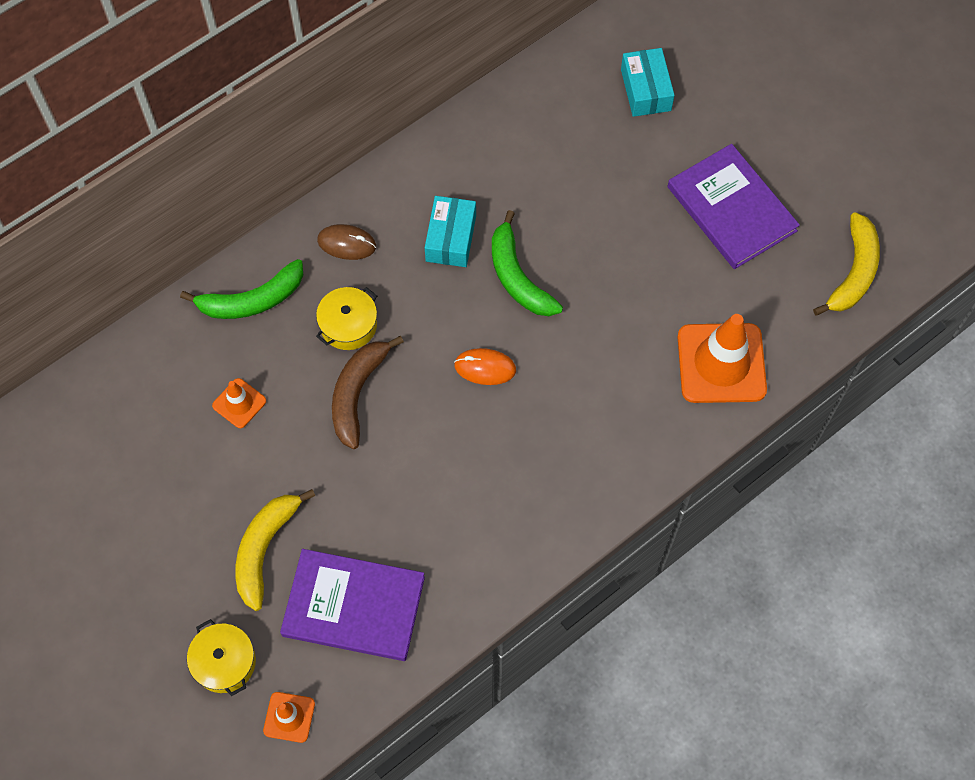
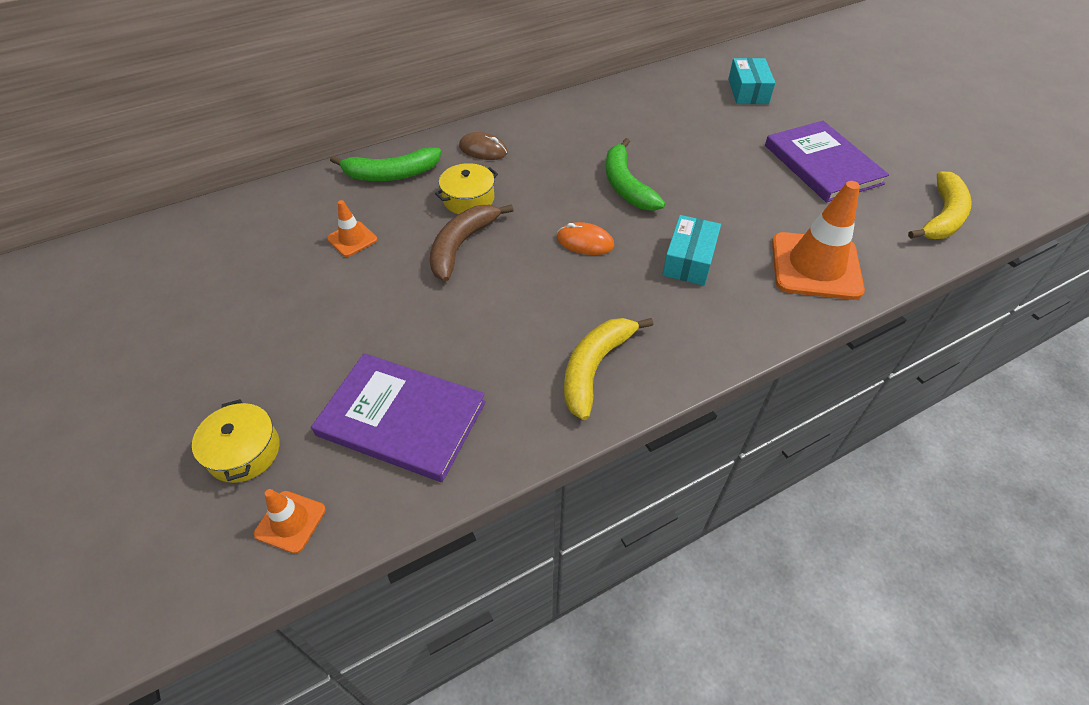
camera: 10 degrees right, 15 degrees down
(264, 549) = (329, 354): yellow banana -> yellow banana (594, 368)
(451, 238) = (572, 156): turquoise box -> turquoise box (689, 260)

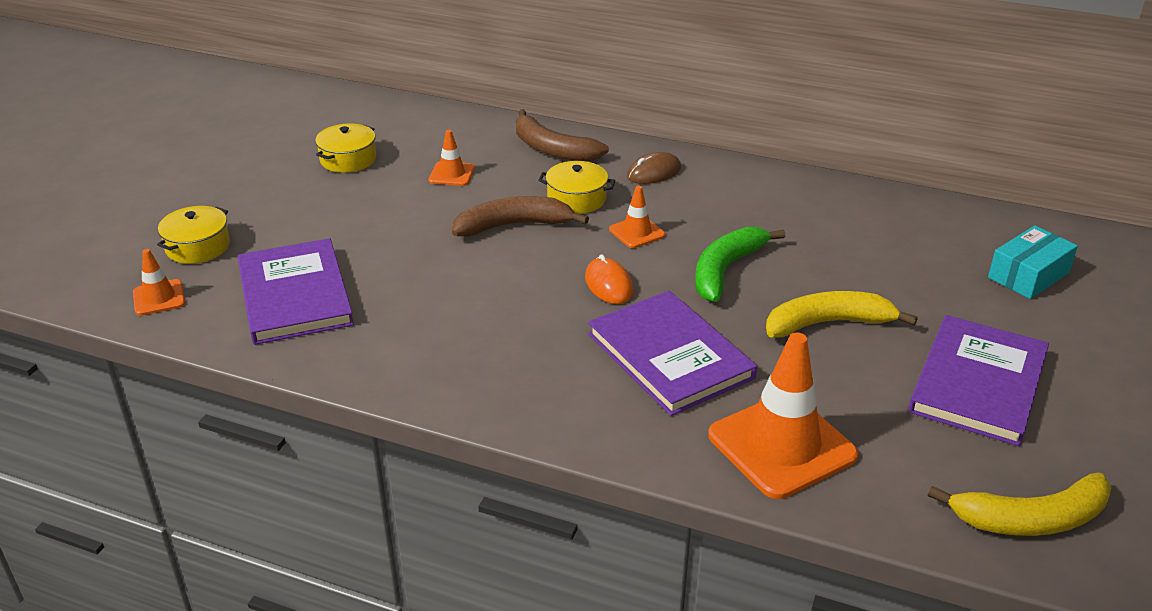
camera: 50 degrees right, 15 degrees down
(246, 283) = (348, 159): none -> yellow pot
(391, 174) = (552, 149): green banana -> brown banana
(483, 150) = (654, 172): brown mouse -> brown mouse turned 75 degrees clockwise
(541, 196) = (637, 232): none -> orange traffic cone
(594, 368) = (455, 363): yellow banana -> yellow banana (827, 323)
(689, 260) = (669, 356): turquoise box -> purple book

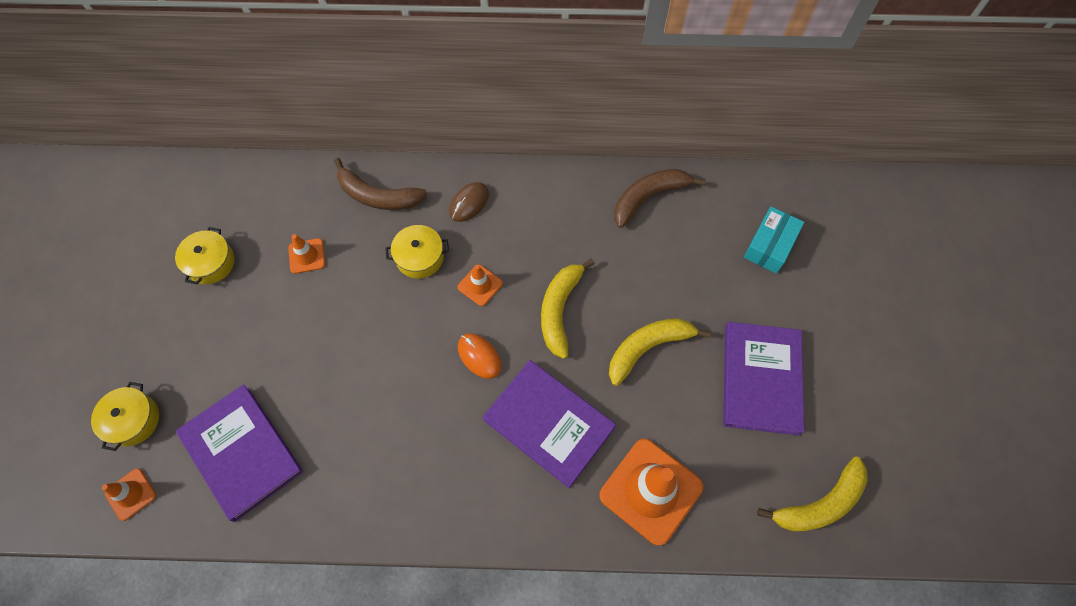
camera: 20 degrees left, 30 degrees up
(513, 225) = (381, 307): brown banana -> brown banana (648, 197)
(725, 270) = (559, 310): green banana -> yellow banana

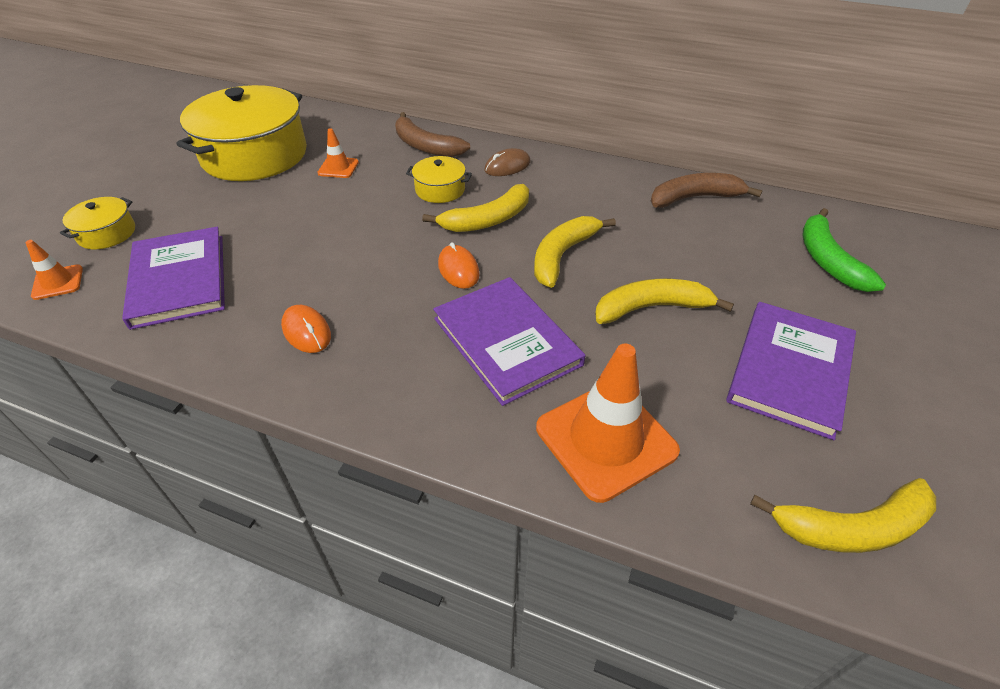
camera: 20 degrees right, 20 degrees down
(210, 263) = (254, 155): yellow pot -> yellow pot, size x2.23
(386, 470) = (306, 331): none -> orange mouse
(480, 285) = (488, 220): orange traffic cone -> yellow banana
(769, 245) = (828, 260): turquoise box -> green banana

